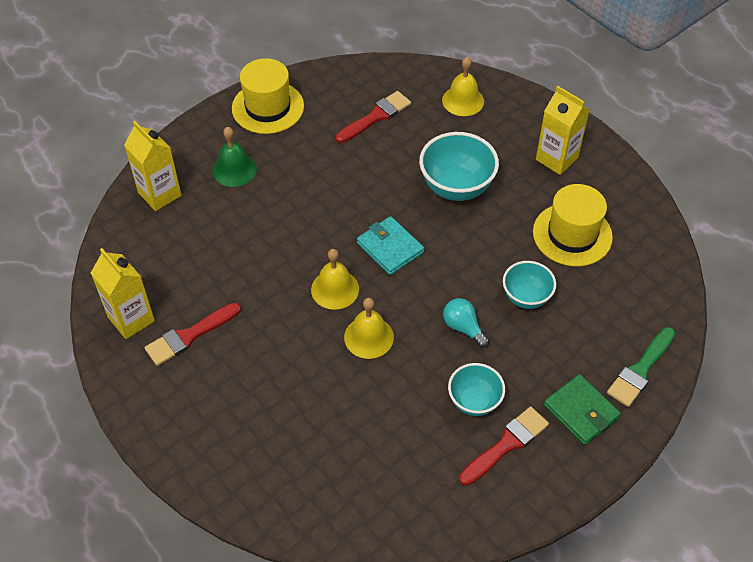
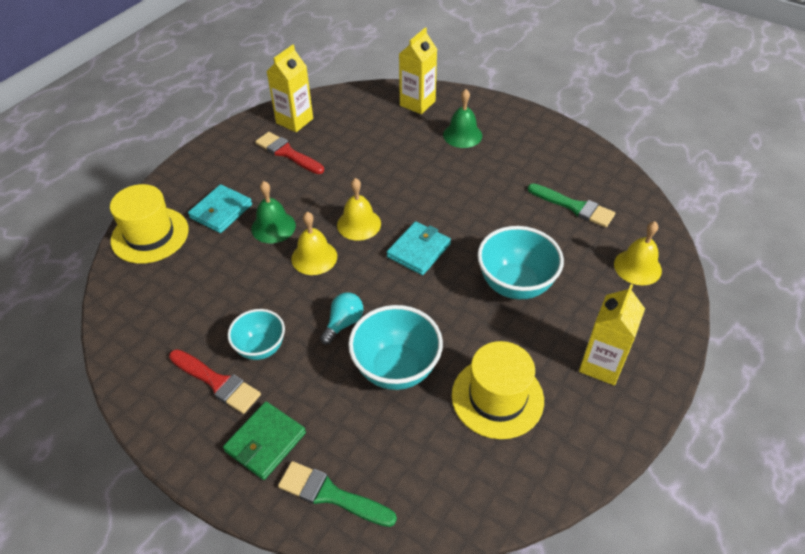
camera: 75 degrees right, 5 degrees down
(264, 416) = (221, 211): none -> turquoise wallet
(268, 107) = (543, 137): yellow hat -> yellow hat (150, 235)
(309, 367) = (273, 227): none -> green bell
(376, 117) = (574, 207): red brush -> green brush
(526, 297) = (396, 368): turquoise bowl -> turquoise bowl, size x1.59

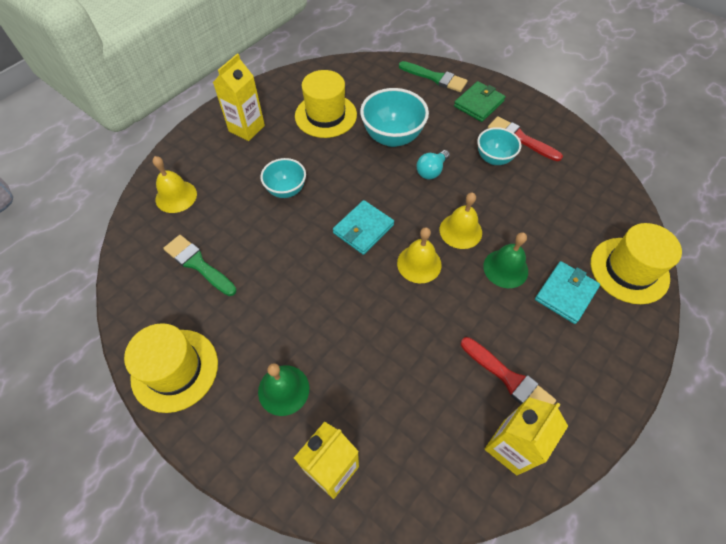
camera: 175 degrees left, 10 degrees up
(515, 284) = (286, 190): turquoise bowl -> turquoise bowl, size x0.63
(551, 139) = (175, 369): none -> yellow hat

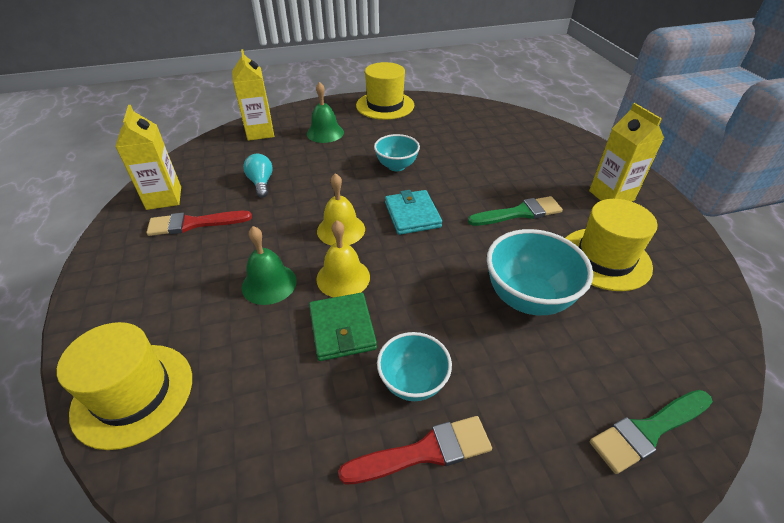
camera: 125 degrees right, 15 degrees down
(176, 196) = (538, 138): yellow bell -> none
(198, 264) = (458, 130): green brush -> green brush (519, 213)
(286, 190) = (501, 190): turquoise bowl -> turquoise bowl (396, 166)
(431, 171) = (443, 302): turquoise light bulb -> turquoise light bulb (261, 183)
(478, 104) = (544, 451): green wallet -> green wallet (342, 329)
(565, 293) = (193, 310): turquoise wallet -> none

